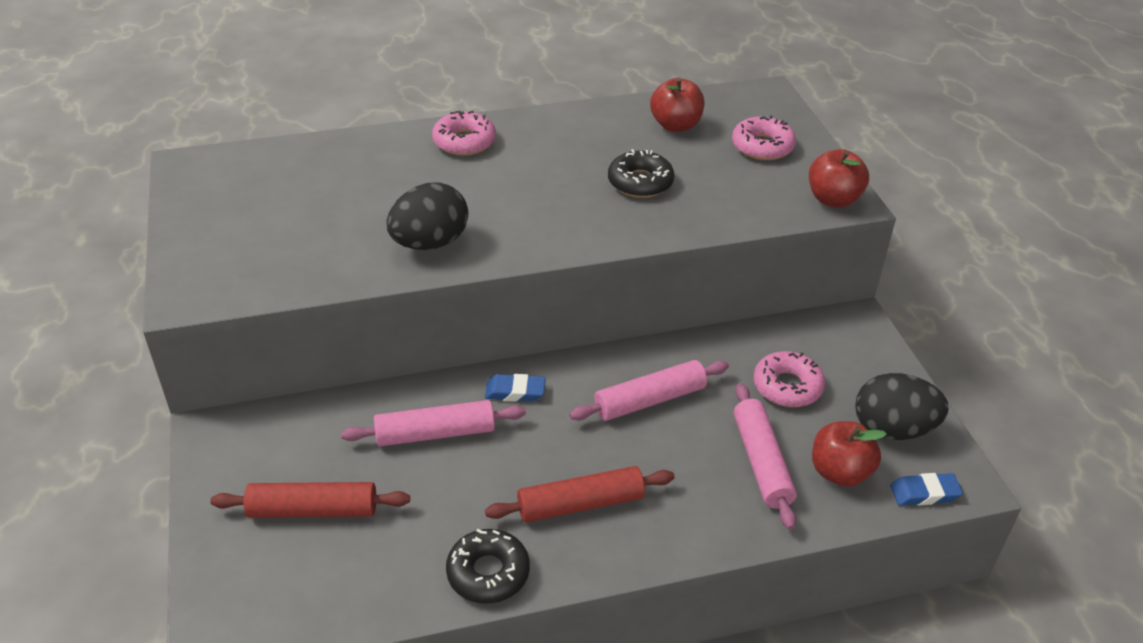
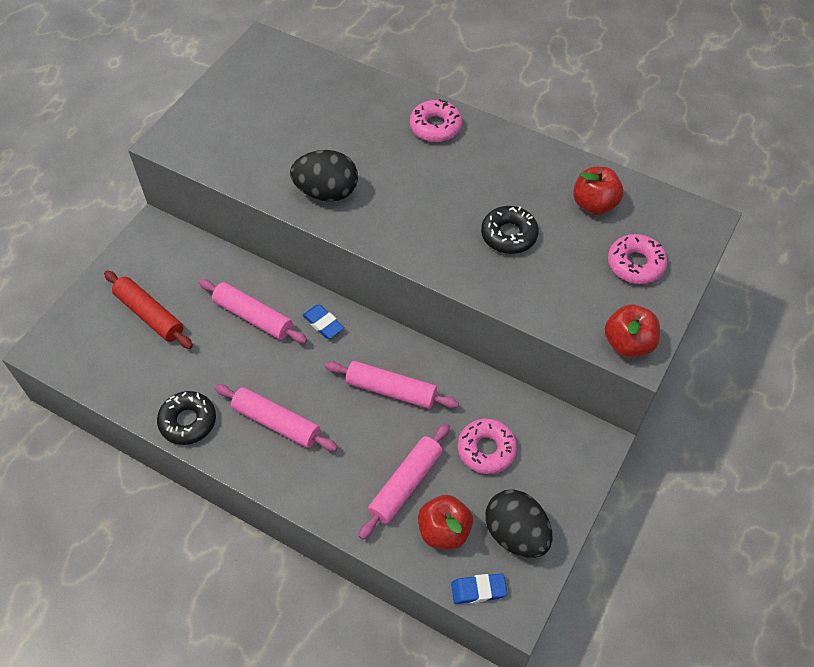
camera: 45 degrees right, 15 degrees up
(580, 504) = (276, 422): red rolling pin -> pink rolling pin
(924, 493) = (478, 590): blue eraser -> blue eraser turned 45 degrees counterclockwise

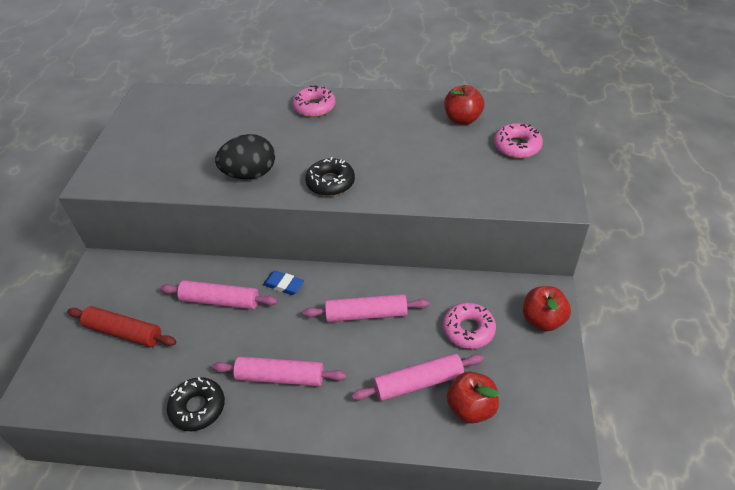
camera: 20 degrees left, 10 degrees down
(406, 484) = (418, 383): pink rolling pin -> pink rolling pin turned 60 degrees clockwise
(478, 590) = (527, 444): blue eraser -> none
(509, 235) = (412, 157): black donut -> black donut (330, 183)
(516, 534) = (530, 385): black egg -> none
(628, 343) = (547, 198): red apple -> red apple (542, 320)

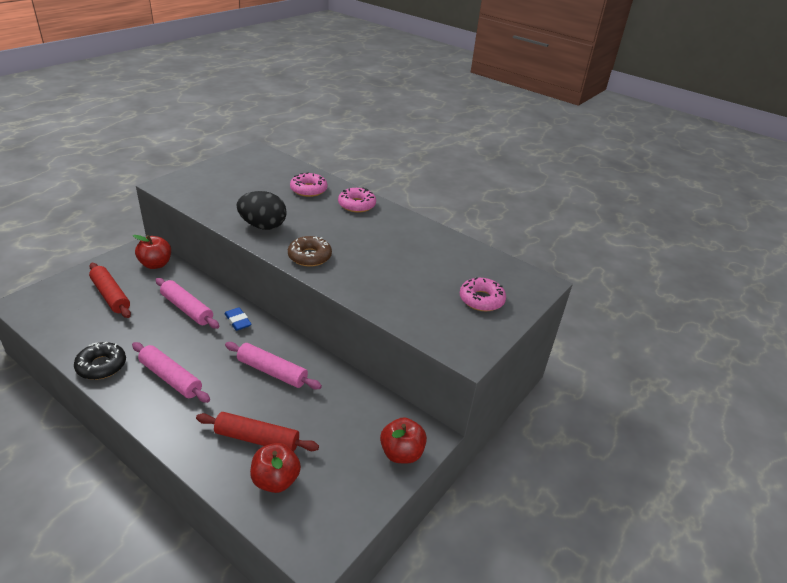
camera: 25 degrees right, 10 degrees down
(330, 183) = (309, 256): black donut -> brown donut
(418, 383) = (257, 439): pink rolling pin -> red rolling pin
(462, 119) = (459, 261): red apple -> red apple (156, 264)
(468, 330) = (334, 425): pink donut -> pink donut (308, 190)

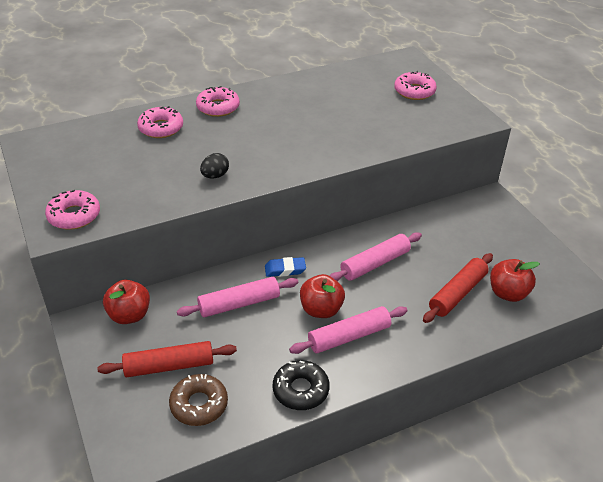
camera: 60 degrees left, 5 degrees up
(184, 187) = (74, 216): none -> pink donut
(263, 226) = (215, 176): black egg -> black egg, size x0.55
(309, 256) = (295, 160): brown donut -> brown donut (199, 404)
(401, 453) = (503, 217): red apple -> red apple (321, 310)

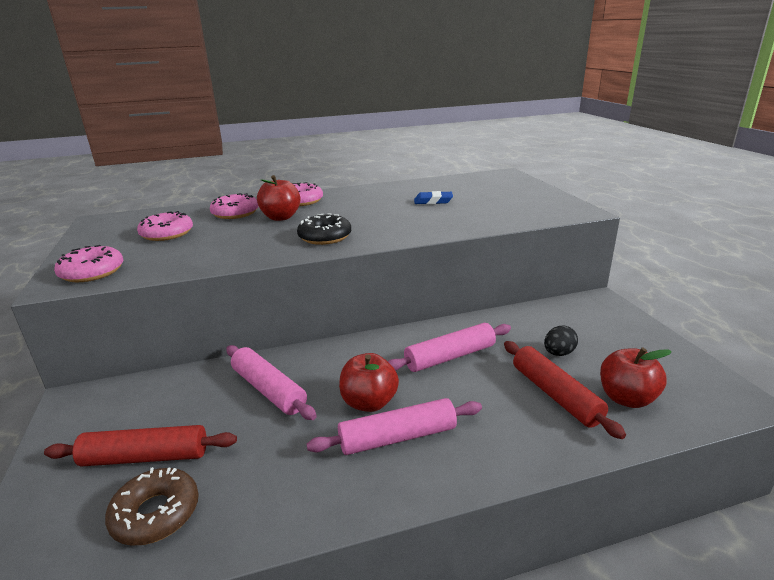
camera: 10 degrees right, 15 degrees down
(129, 315) = (133, 394): red apple -> red apple (281, 217)
(215, 176) = (268, 246): black egg -> black egg (558, 353)
(239, 303) = (269, 389): pink rolling pin -> pink rolling pin turned 60 degrees clockwise
(285, 269) = (338, 357): blue eraser -> blue eraser (433, 201)
(300, 390) = (308, 505): black donut -> black donut (325, 237)
(414, 91) = (509, 192): pink donut -> pink donut (167, 233)
(457, 293) = (555, 395): red rolling pin -> red rolling pin turned 75 degrees counterclockwise

